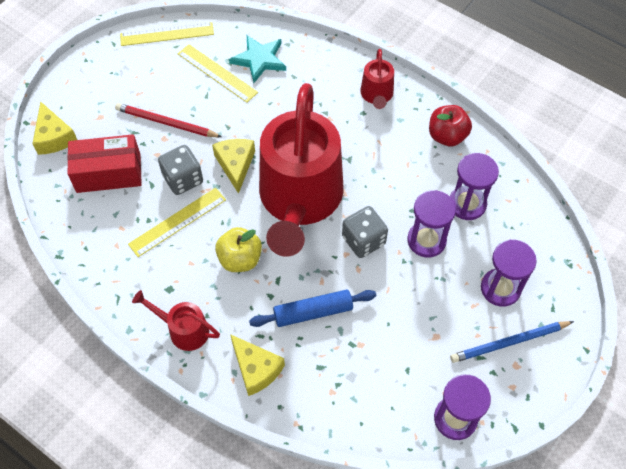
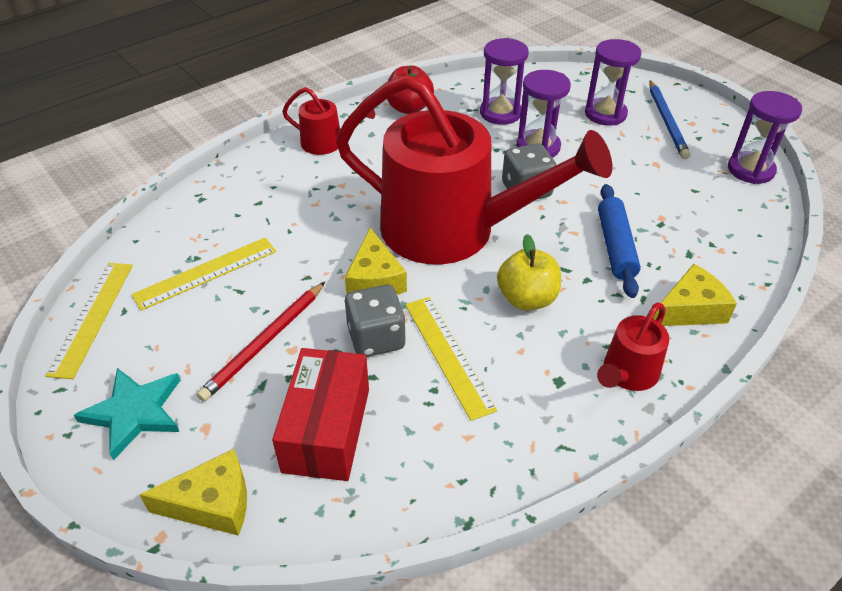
camera: 75 degrees left, 15 degrees down
(235, 165) = (375, 279): yellow cheese -> yellow cheese turned 105 degrees counterclockwise
(259, 59) = (210, 228): turquoise star -> turquoise star (134, 412)

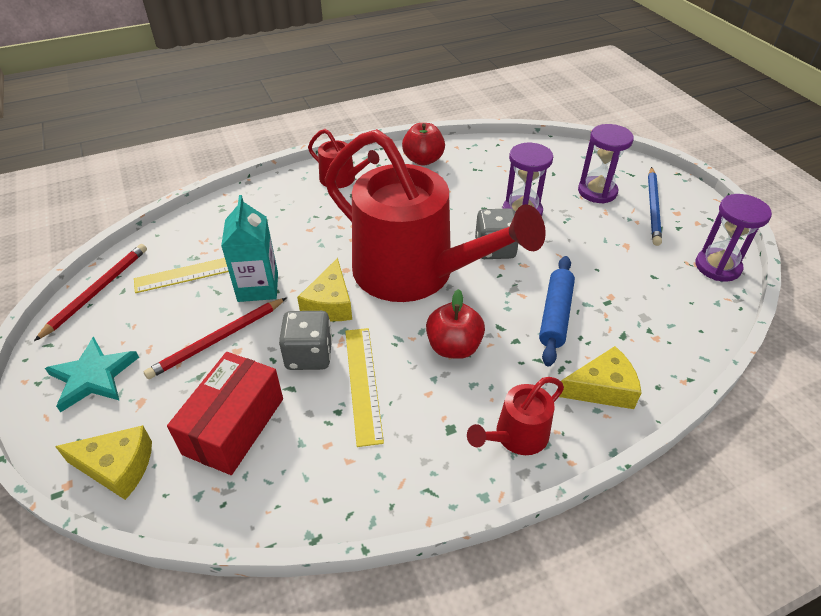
camera: 15 degrees right, 0 degrees up
(92, 317) = (97, 291): yellow ruler -> red pencil
(285, 277) = (258, 287): none -> turquoise carton
(500, 113) = (501, 176): purple hourglass -> none
(527, 298) = (453, 347): yellow apple -> red apple

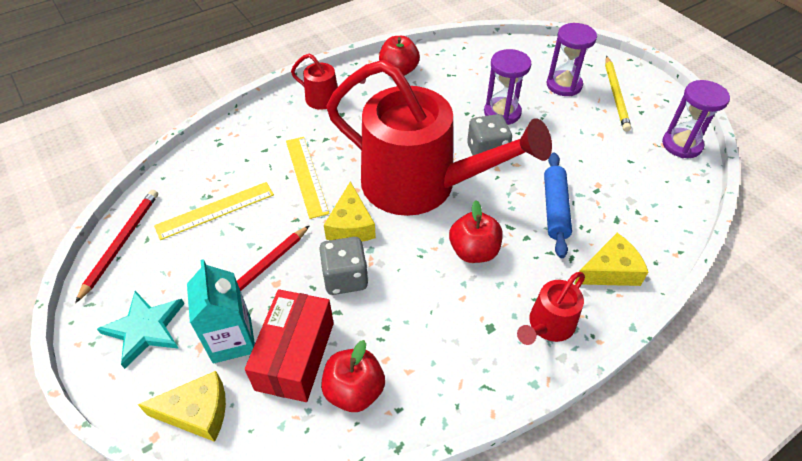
camera: 10 degrees left, 5 degrees up
(258, 287) = (278, 218): turquoise carton -> turquoise carton (232, 340)
(285, 471) = (354, 391): none -> red apple
(363, 383) = (402, 297): yellow ruler -> yellow ruler (306, 176)
(653, 207) = (616, 95): blue pencil -> yellow pencil

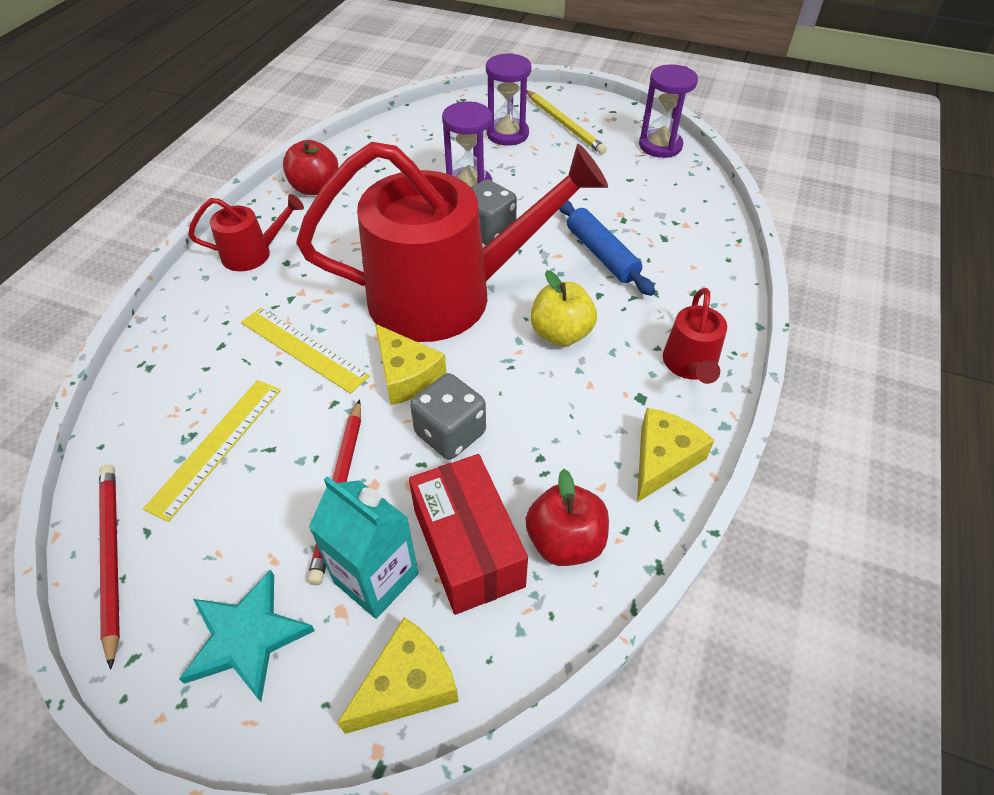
camera: 35 degrees left, 0 degrees up
(473, 251) = (561, 334): red apple -> yellow apple
(610, 271) = (698, 286): yellow cheese -> yellow cheese (662, 459)

